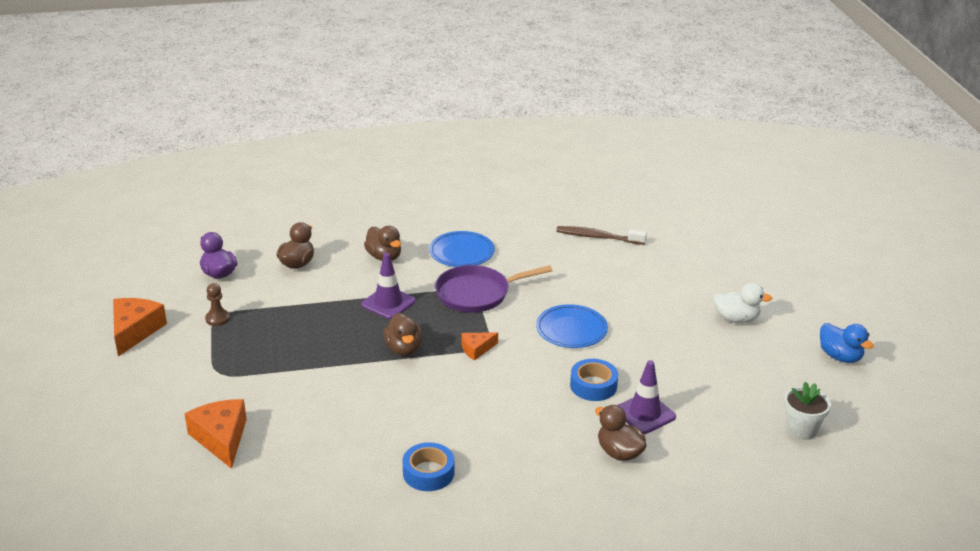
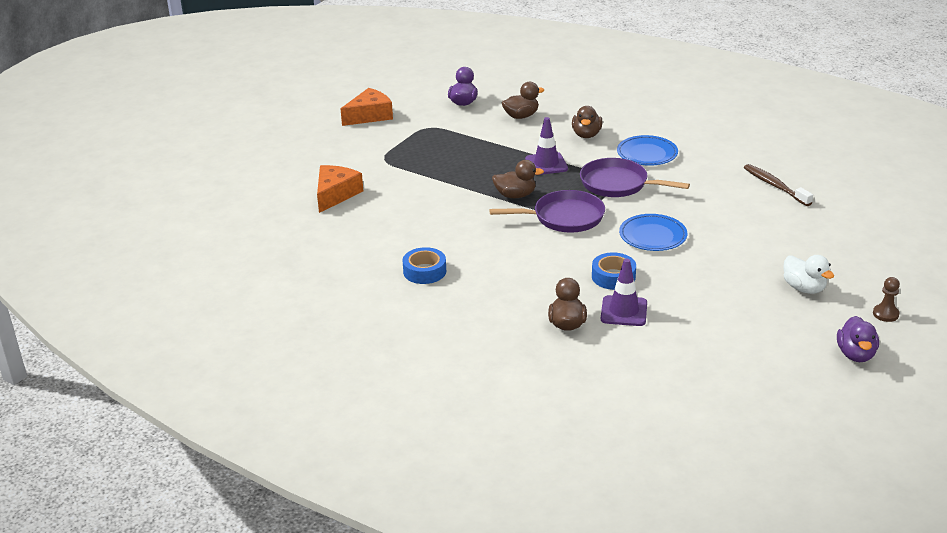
camera: 45 degrees right, 0 degrees up
(217, 319) = (425, 128): brown pawn -> brown pawn (885, 314)
(404, 348) = (515, 195): brown duck -> brown duck turned 120 degrees counterclockwise
(476, 349) = (564, 217): orange cheese -> purple pan
(801, 430) = (733, 382): white flower pot -> none
(840, 356) = (855, 354): blue duck -> purple duck

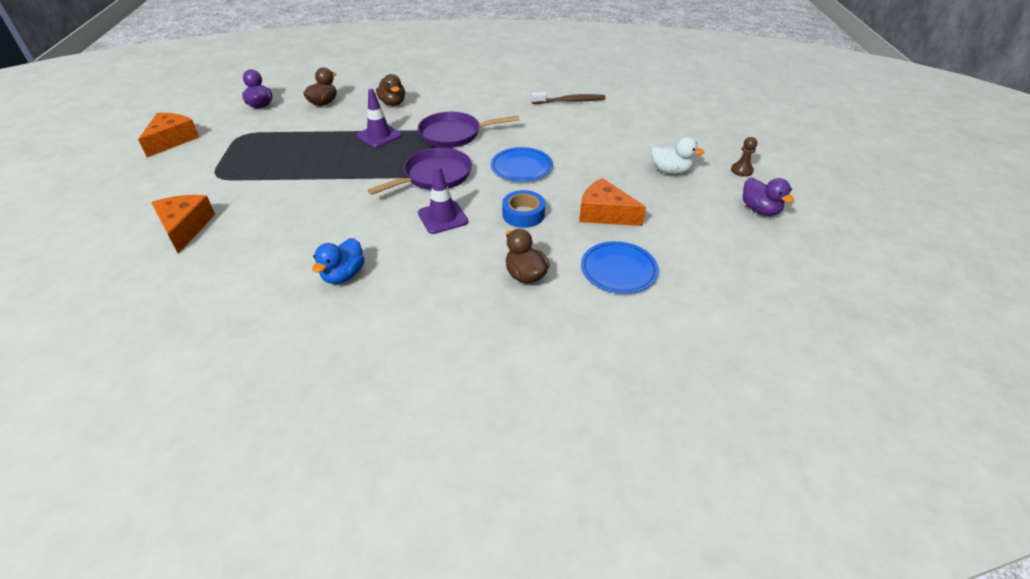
camera: 35 degrees left, 10 degrees up
(424, 271) = (343, 275): blue tape -> blue duck
(515, 195) = (374, 170): brown duck -> none
(624, 311) = (561, 243): purple traffic cone -> purple traffic cone (442, 217)
(647, 154) = (455, 104): blue plate -> blue plate (618, 270)
(690, 302) = (605, 213): none -> orange cheese
(775, 186) = (570, 101): brown toothbrush -> brown toothbrush turned 150 degrees clockwise

